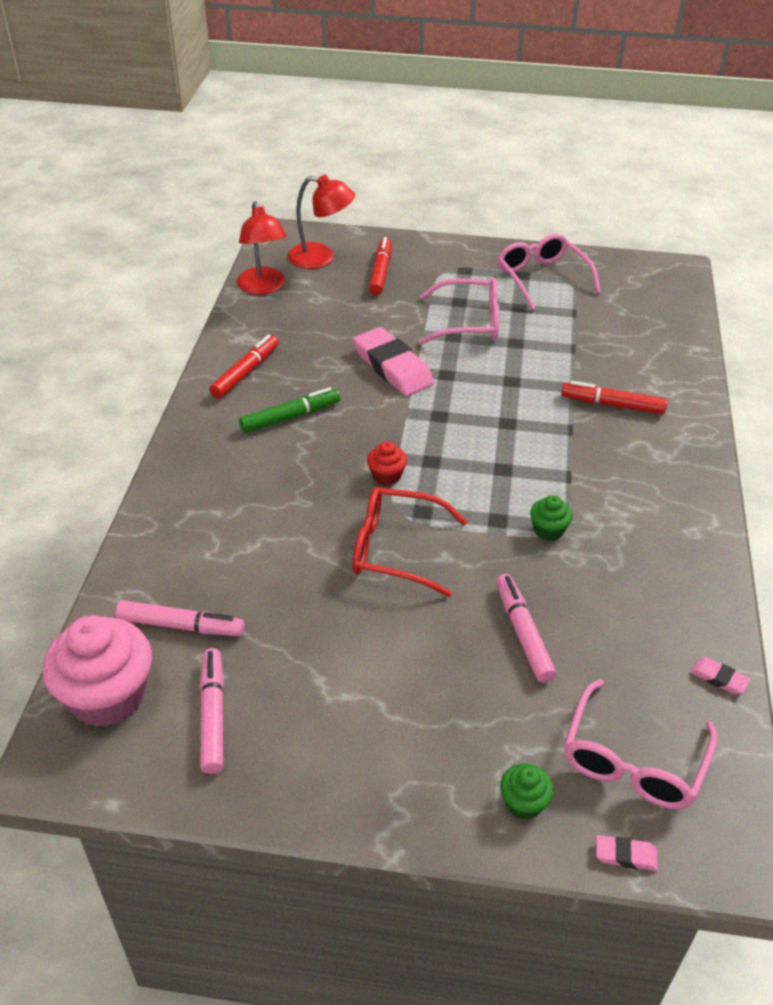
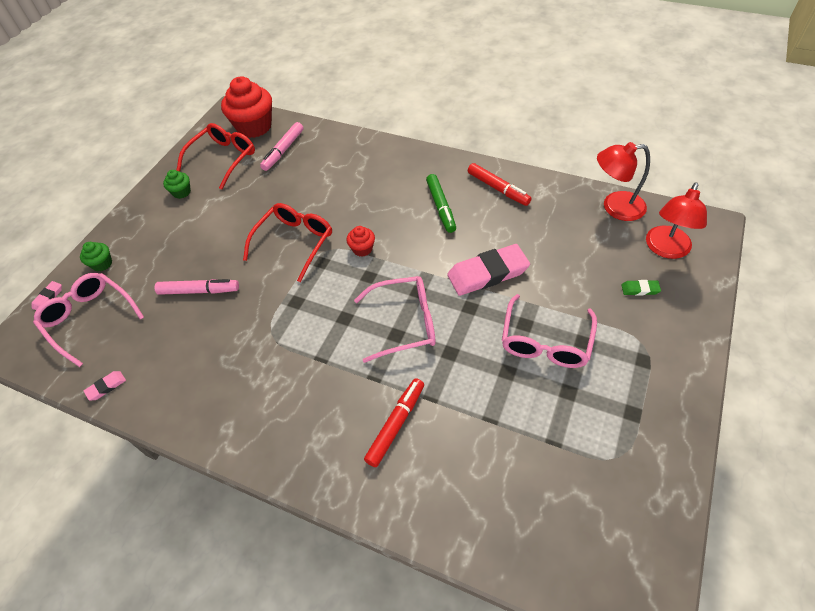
camera: 110 degrees right, 10 degrees up
(107, 696) = (254, 127): pink cupcake -> red cupcake
(212, 715) = (223, 159): pink marker -> red glasses
(380, 272) = (640, 289): red marker -> green eraser
(542, 278) = (625, 431): pink glasses -> pink glasses (405, 323)
(548, 530) = (273, 329): green cupcake -> green cupcake (181, 192)

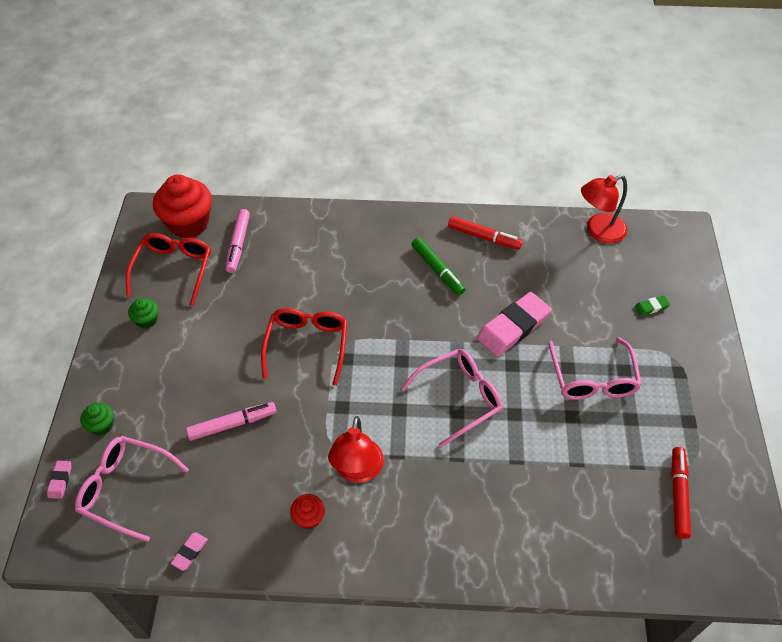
camera: 25 degrees left, 0 degrees up
(362, 249) = (381, 334): red cupcake -> red cupcake (309, 518)
(396, 424) = (497, 495): red marker -> red marker (678, 495)
(666, 249) = (657, 263): red lamp -> red lamp (357, 471)

